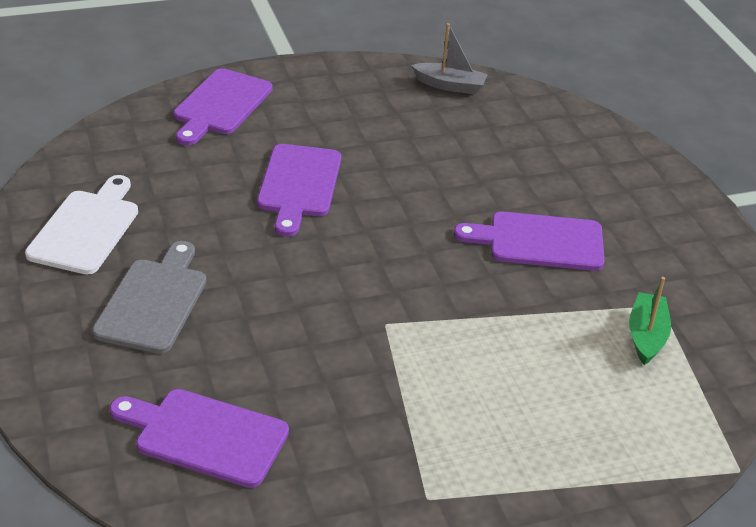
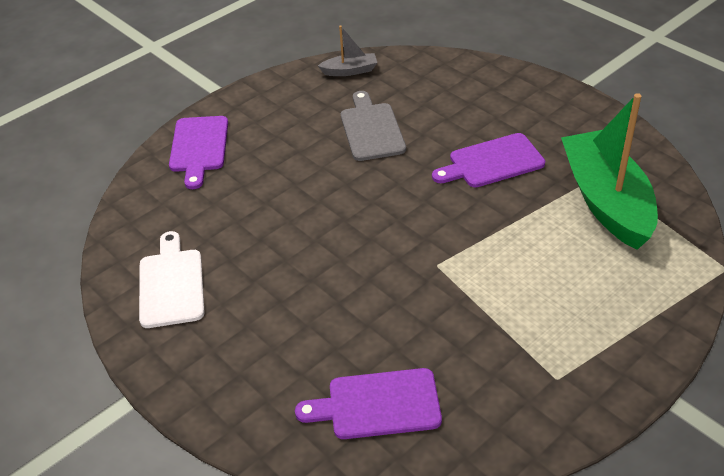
camera: 20 degrees left, 5 degrees up
(153, 302) = (264, 319): grey cutting board -> grey cutting board (371, 129)
(298, 185) = (301, 186): purple cutting board -> none
(646, 336) = (606, 201): green boat -> green boat, size x2.25

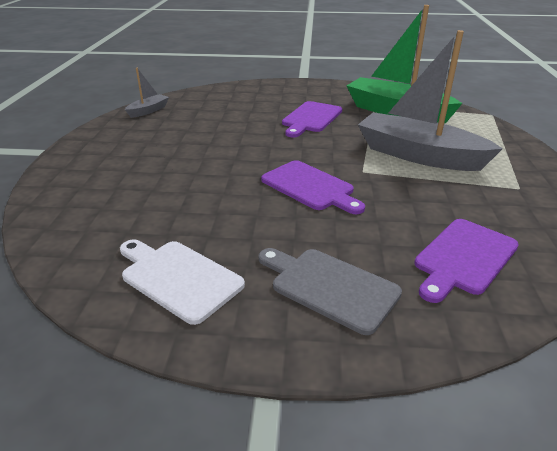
camera: 45 degrees left, 10 degrees down
(199, 147) = (75, 184): purple cutting board -> purple cutting board (310, 187)
(371, 129) = (209, 130): grey cutting board -> grey cutting board (330, 287)
(524, 278) = (419, 155): none -> grey boat

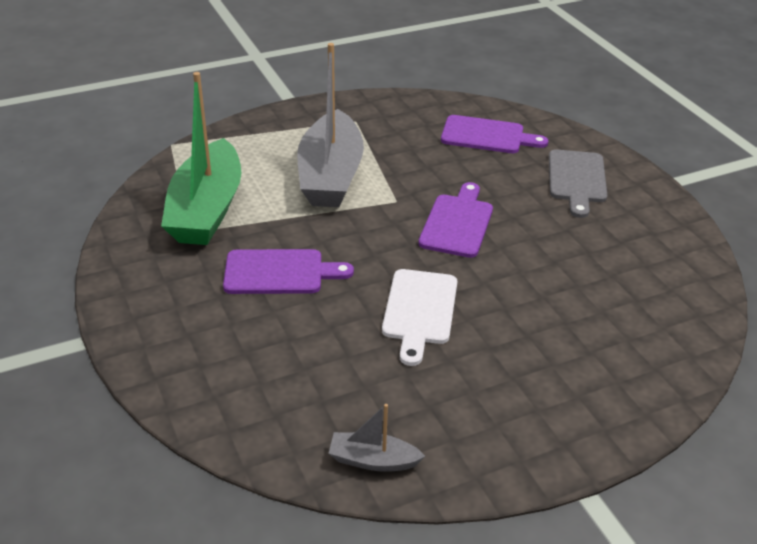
camera: 120 degrees left, 5 degrees up
(178, 278) = (646, 245): white cutting board -> white cutting board (419, 311)

